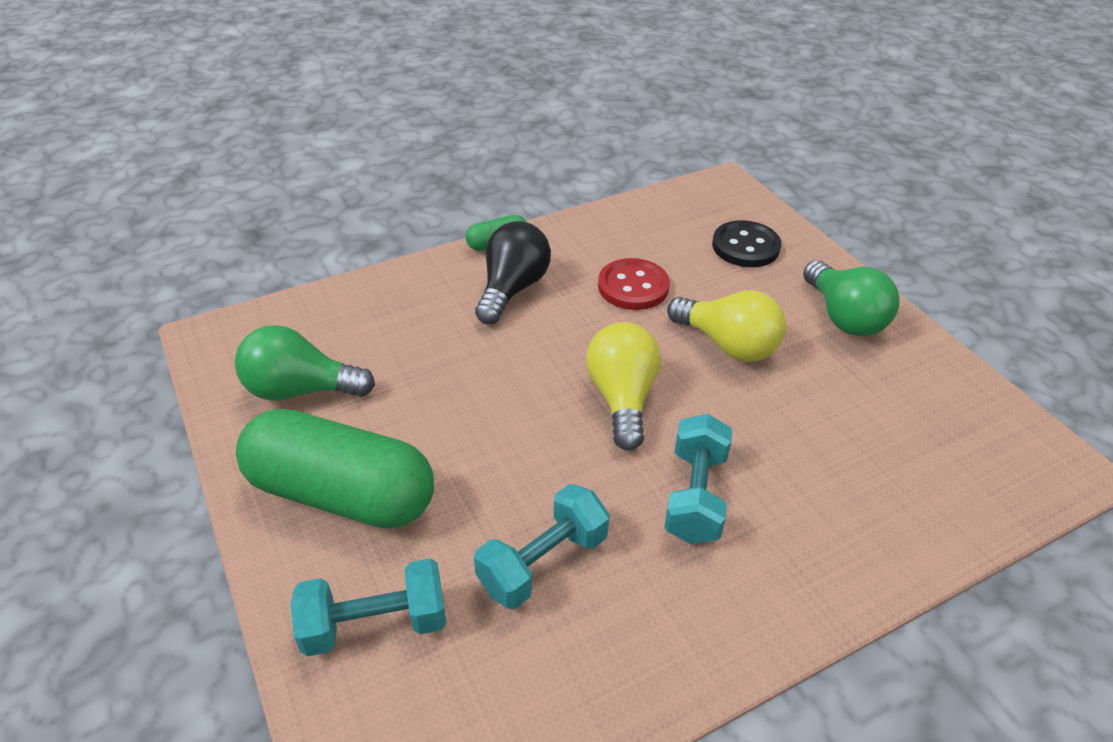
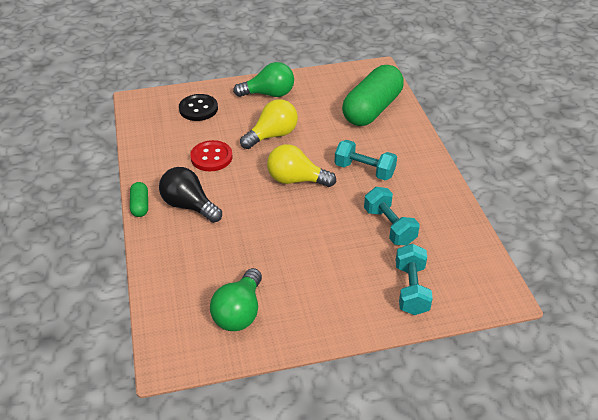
camera: 75 degrees left, 0 degrees up
(342, 493) = (328, 297): green capsule -> green capsule (372, 109)

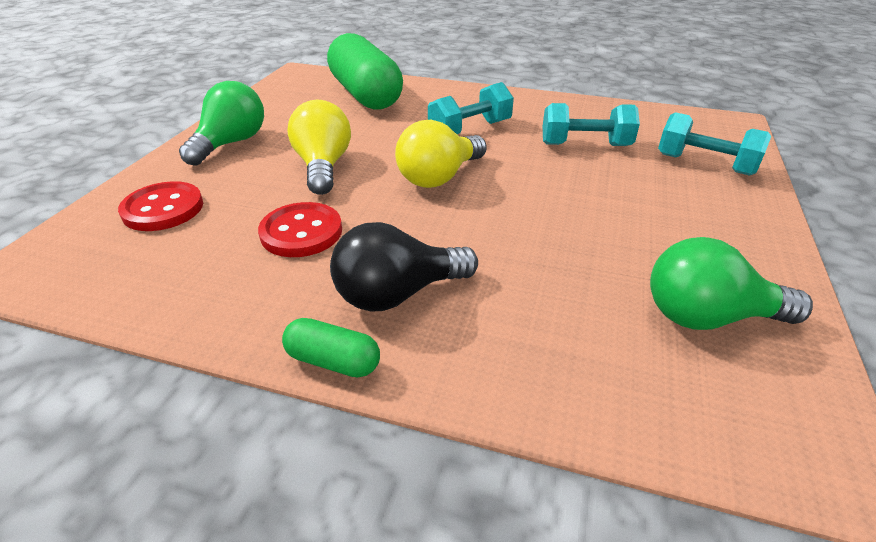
camera: 60 degrees left, 5 degrees down
(198, 109) = (163, 209): black button -> red button
(239, 312) = (708, 317): green light bulb -> green light bulb turned 135 degrees clockwise

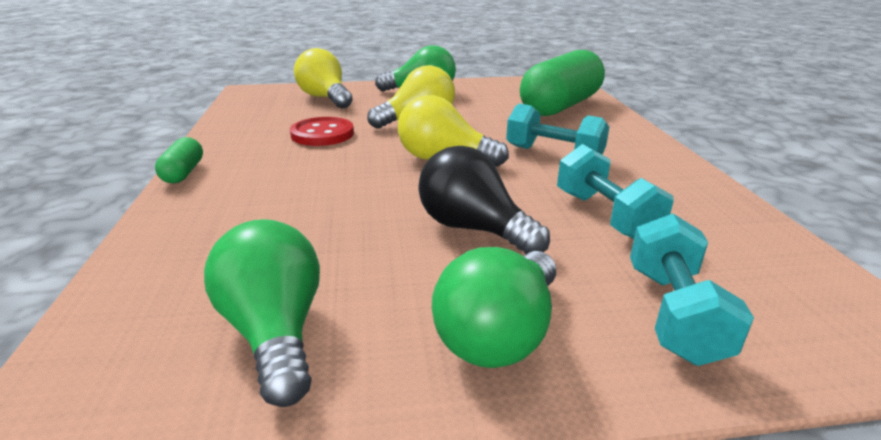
camera: 65 degrees right, 10 degrees down
(163, 209) = (325, 98): red button -> yellow light bulb
(398, 294) = (261, 176): black light bulb -> black light bulb (473, 229)
(718, 223) = (499, 334): none -> green light bulb

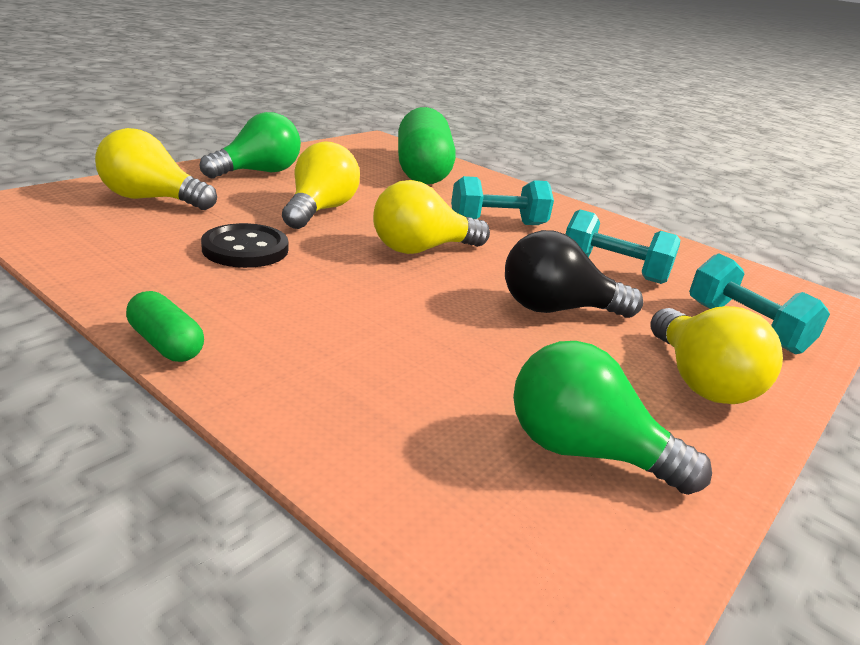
camera: 45 degrees left, 0 degrees up
(322, 134) = (245, 249): red button -> black button
(499, 334) = (699, 381): green light bulb -> yellow light bulb

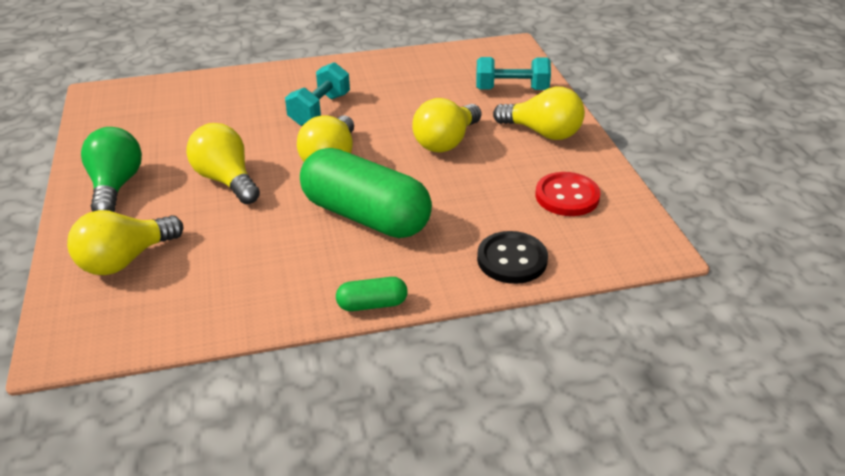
camera: 50 degrees left, 10 degrees up
(245, 249) = (265, 236): black button -> black button (512, 259)
(422, 170) = (193, 101): green capsule -> green capsule (365, 216)
(557, 309) = (446, 142): black light bulb -> yellow light bulb
(584, 451) = (567, 196): green light bulb -> red button
(613, 270) = (420, 97): turquoise dumbbell -> none

